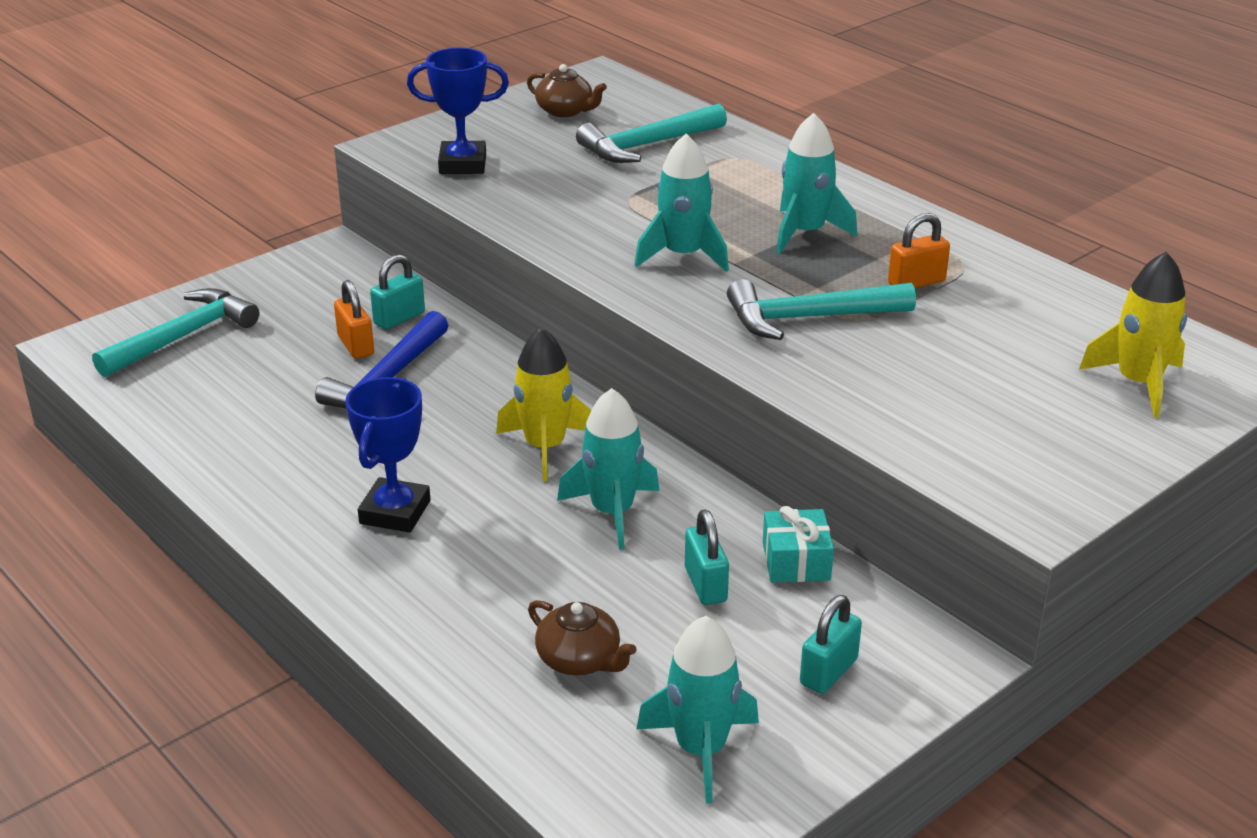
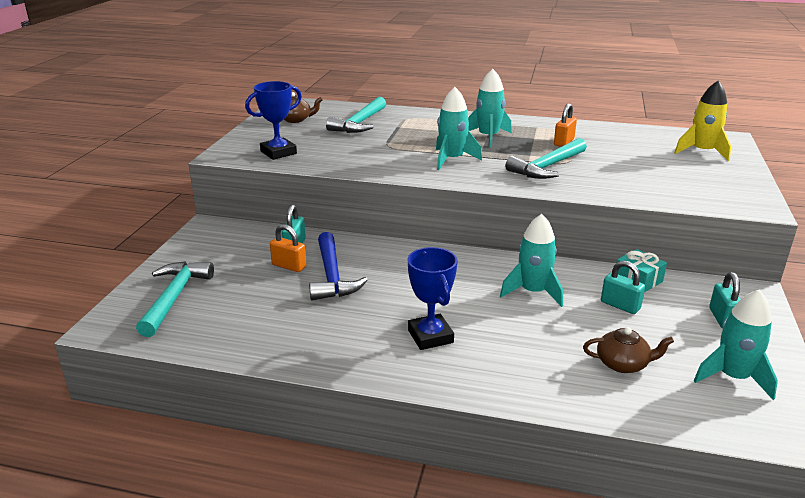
camera: 35 degrees left, 5 degrees down
(544, 447) = (458, 276): yellow rocket -> none

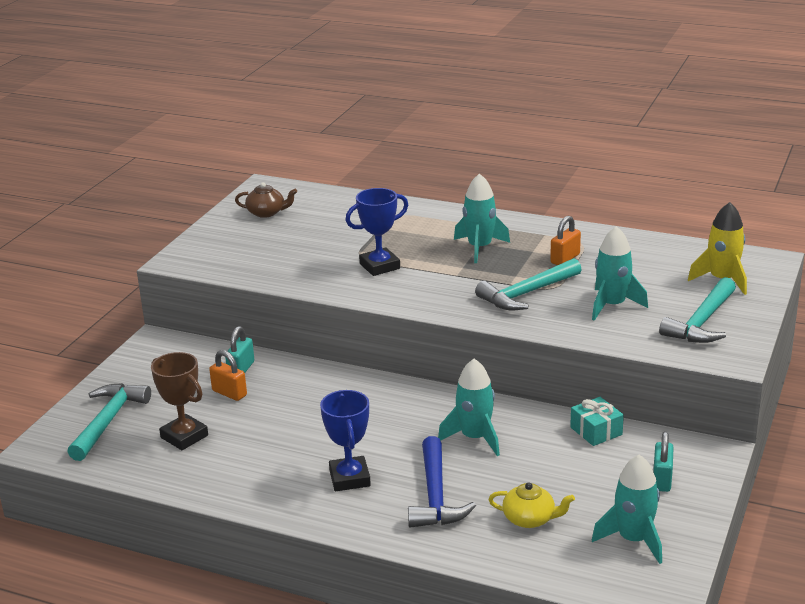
camera: 10 degrees right, 0 degrees up
(254, 307) = (184, 436): none -> brown trophy
(278, 152) = (235, 260): blue trophy -> blue trophy (379, 266)
(332, 276) = (271, 407): blue hammer -> blue hammer (436, 496)
(359, 123) = (338, 221): turquoise hammer -> turquoise hammer (702, 322)
(452, 160) = (423, 279): turquoise rocket -> turquoise rocket (612, 305)
(620, 305) = (560, 458): turquoise padlock -> none
(623, 364) = (530, 519): brown teapot -> yellow teapot

